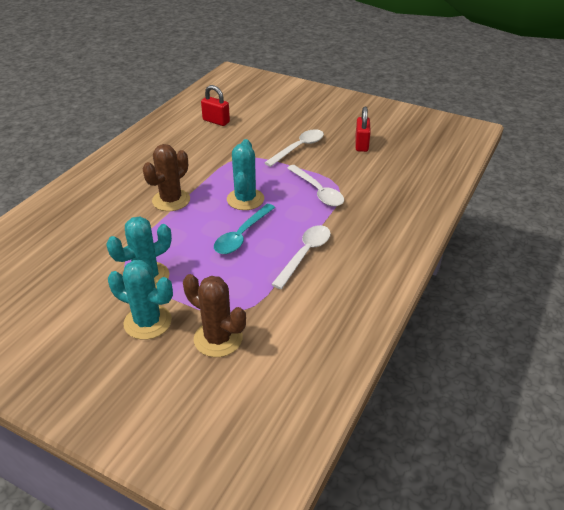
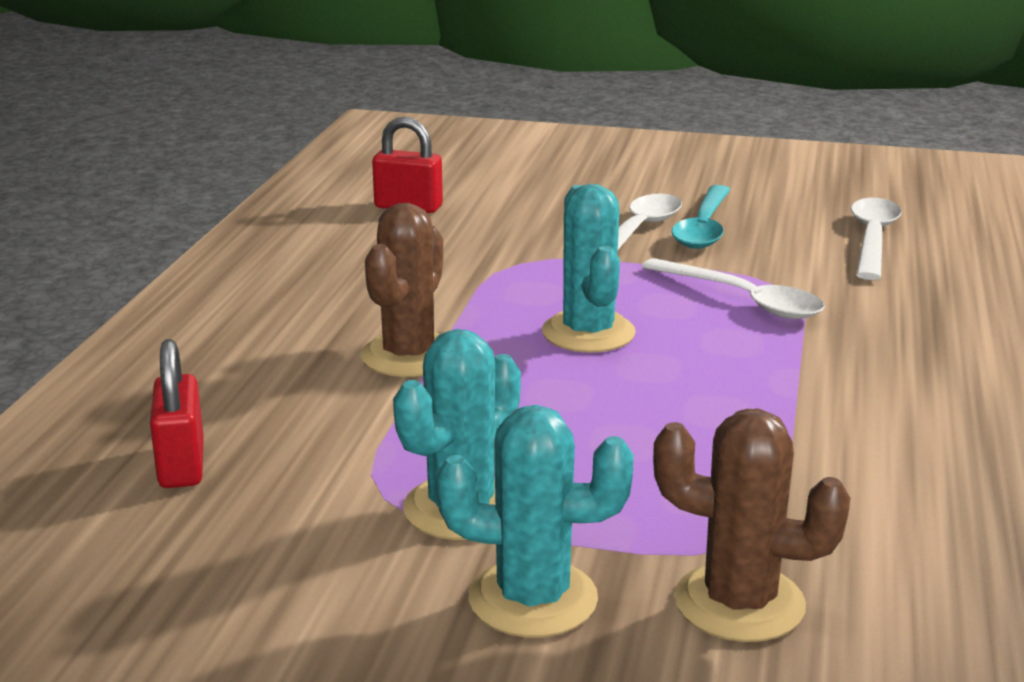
camera: 15 degrees left, 15 degrees down
(242, 235) = (634, 398): turquoise spoon -> turquoise spoon (704, 228)
(305, 254) = (810, 412): white spoon -> white spoon (872, 239)
(361, 145) = (770, 213): red padlock -> red padlock (181, 465)

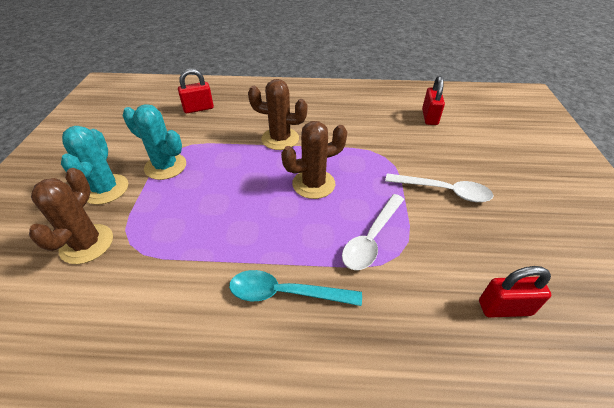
camera: 80 degrees right, 20 degrees up
(588, 333) = (313, 184): turquoise cactus -> brown cactus
(704, 228) = (468, 218): turquoise spoon -> turquoise spoon (285, 293)
(872, 239) = (504, 308): white spoon -> red padlock

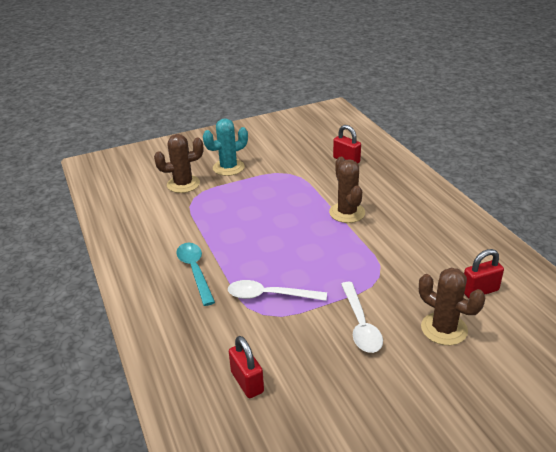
camera: 65 degrees right, 10 degrees down
(165, 166) = (267, 178): turquoise cactus -> none
(313, 184) = (306, 249): brown cactus -> brown cactus (444, 329)

